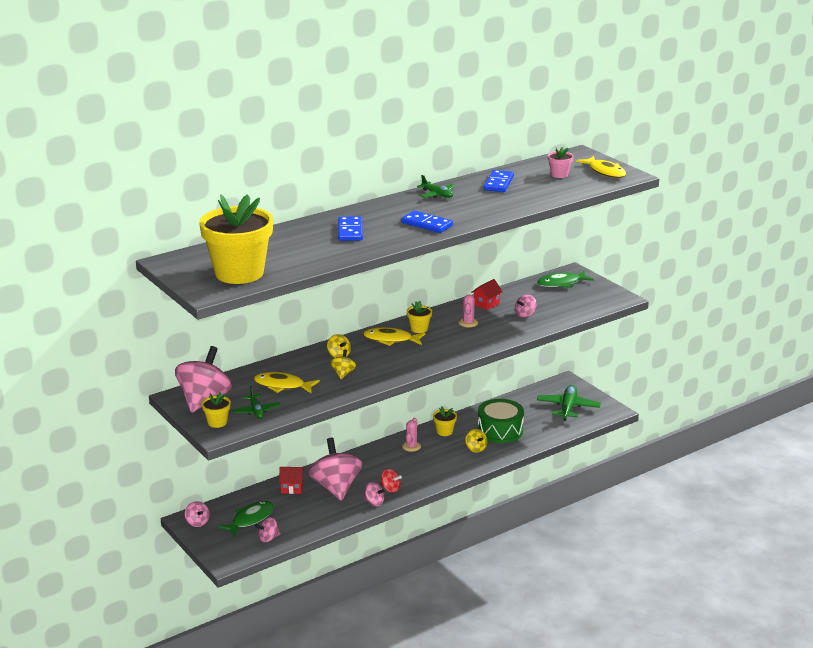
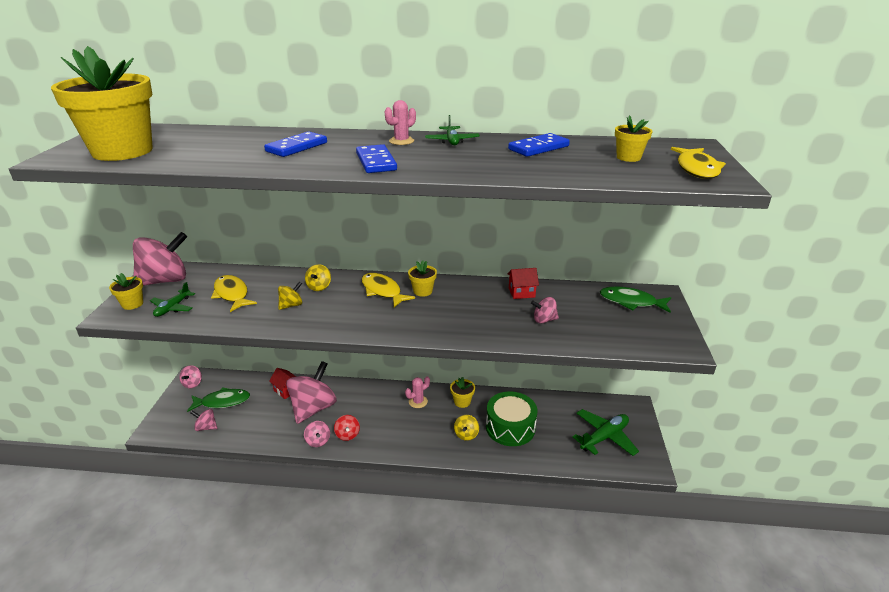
camera: 40 degrees right, 5 degrees up
(468, 323) = (475, 304): pink cactus -> pink cactus (401, 141)
(559, 174) = (628, 157): pink flower pot -> yellow flower pot

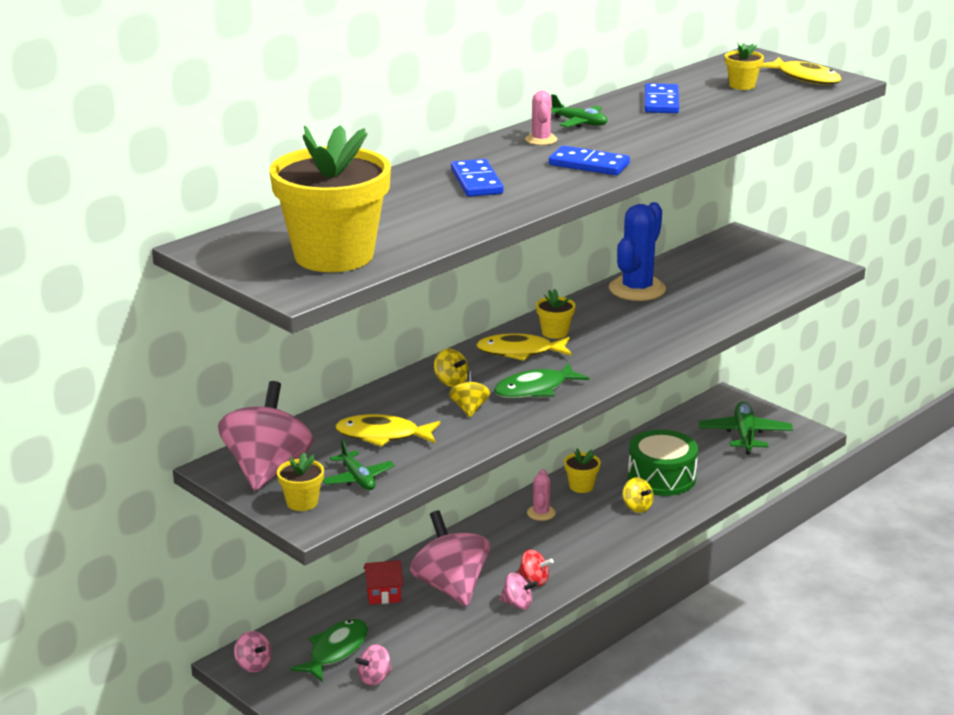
camera: 50 degrees left, 5 degrees down
(521, 292) = (637, 289): red house -> blue cactus
(544, 320) = (701, 300): pink spinning top -> none
(631, 302) = (731, 252): green fish -> green fish (535, 389)

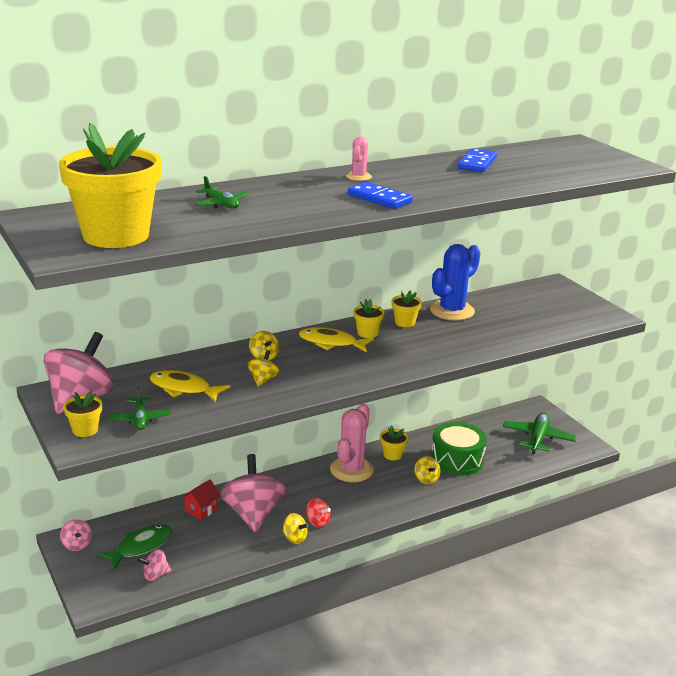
camera: 15 degrees right, 0 degrees up
(383, 595) = (201, 510): red house -> red house turned 60 degrees counterclockwise
(476, 182) = (280, 199): blue domino -> none
(517, 604) = (294, 538): pink spinning top -> yellow spinning top
(535, 389) = (323, 373): green fish -> none
(541, 513) = (351, 470): pink cactus -> pink cactus, size x1.98
(579, 123) = (399, 169): green plane -> green plane (221, 204)
(742, 85) = (552, 160): yellow flower pot -> yellow flower pot (405, 322)
(805, 78) = (608, 161): yellow fish -> none

